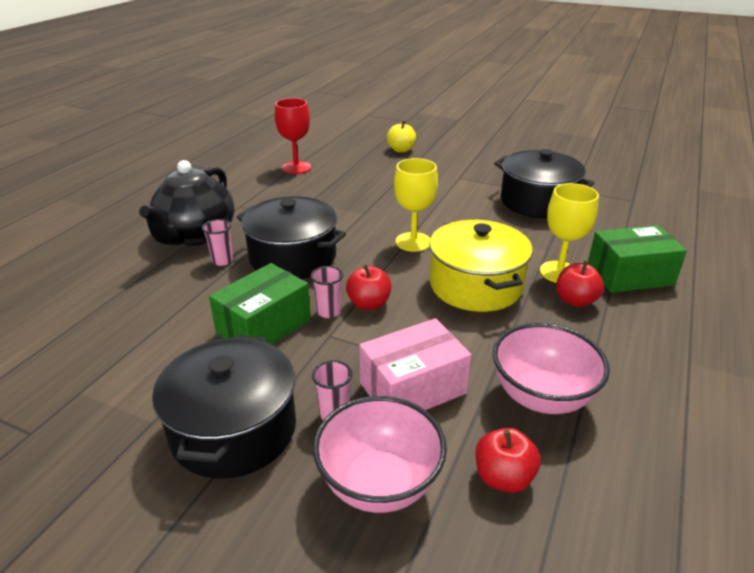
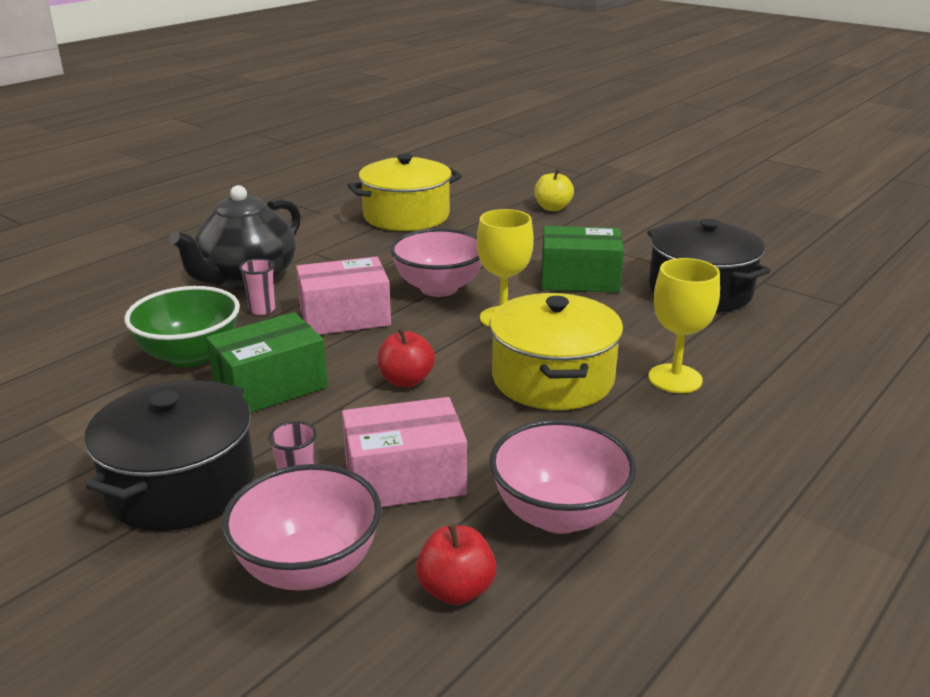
camera: 15 degrees right, 5 degrees down
(182, 310) = (190, 356): none -> green bowl
(293, 257) = (345, 317): black pot -> pink box
(296, 168) = (406, 216): red goblet -> yellow pot
(329, 312) = (353, 382): pink cup -> none
(352, 224) = (439, 288): none -> pink bowl
(575, 301) = (675, 415): red apple -> none
(629, 275) = (772, 396): green box -> green box (579, 279)

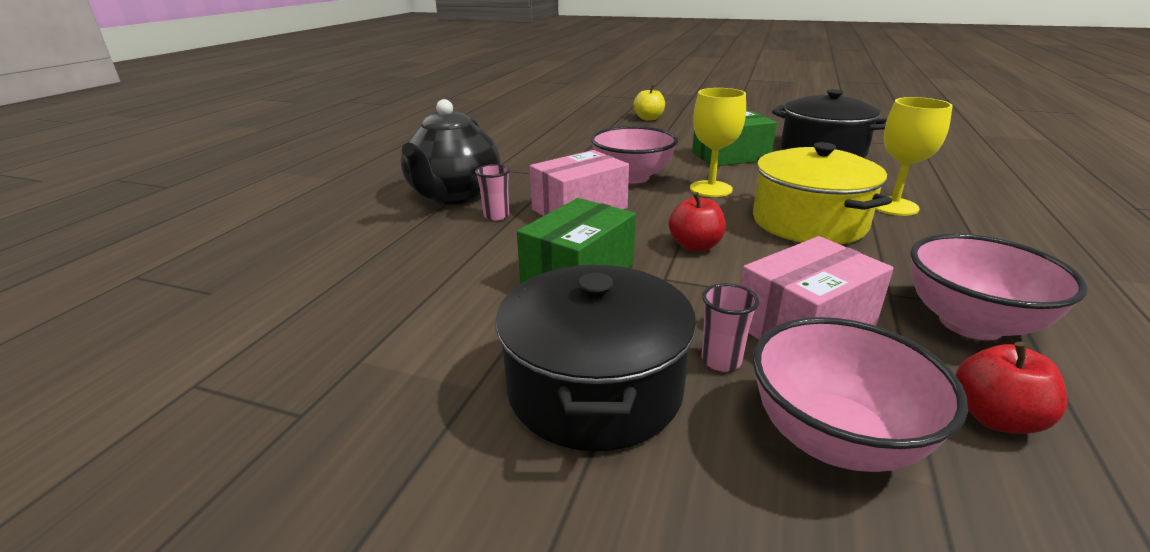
camera: 20 degrees left, 0 degrees up
(190, 356) = (467, 264): green bowl -> none
(406, 216) = (543, 136): yellow pot -> none

